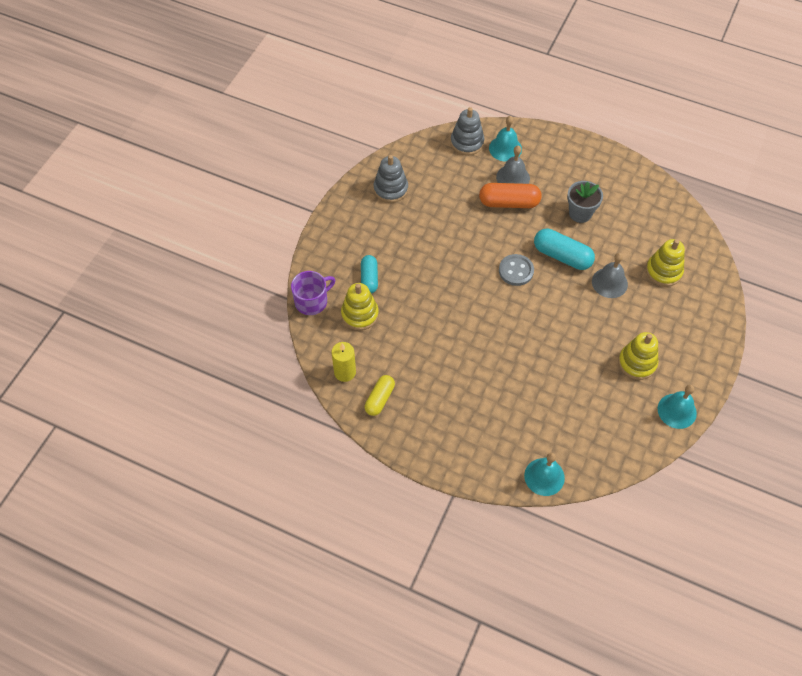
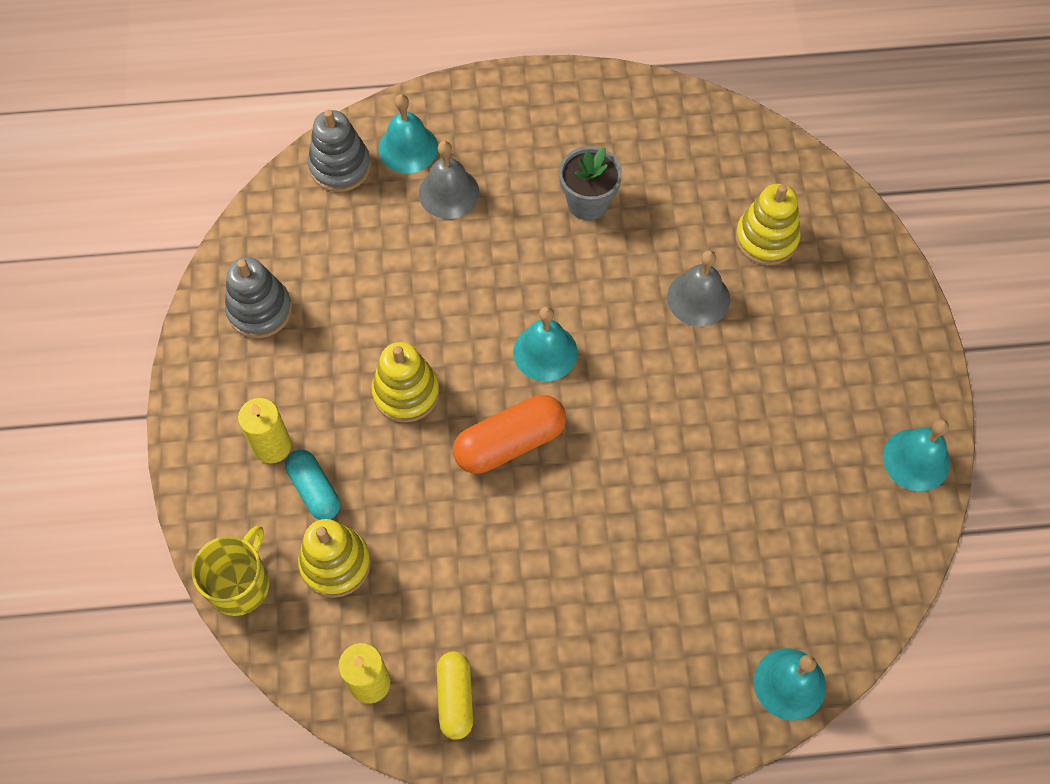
camera: 30 degrees left, 5 degrees up
(312, 301) = (239, 583): purple mug -> yellow mug
(361, 250) = (272, 446): none -> yellow candle
(509, 203) = (467, 239): orange capsule -> orange capsule (510, 443)
(516, 271) = (545, 352): grey button -> turquoise bell
(562, 256) = (602, 290): turquoise capsule -> none
(637, 363) = (815, 412): yellow stacking toy -> yellow stacking toy (406, 392)

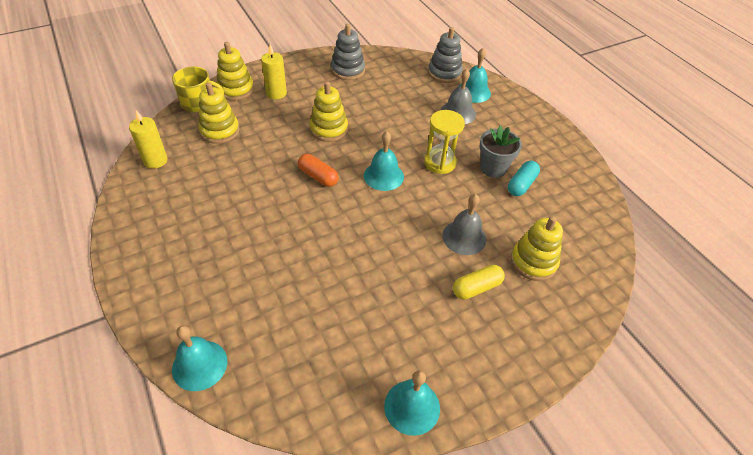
camera: 65 degrees right, 15 degrees down
(228, 511) = (236, 89): none -> yellow stacking toy
(314, 490) = (258, 113): turquoise capsule -> turquoise capsule (521, 184)
(455, 698) = (153, 196): yellow capsule -> yellow capsule (476, 287)
(510, 443) = (318, 176): orange capsule -> orange capsule, size x0.66
(548, 266) = (440, 163): none -> yellow hourglass

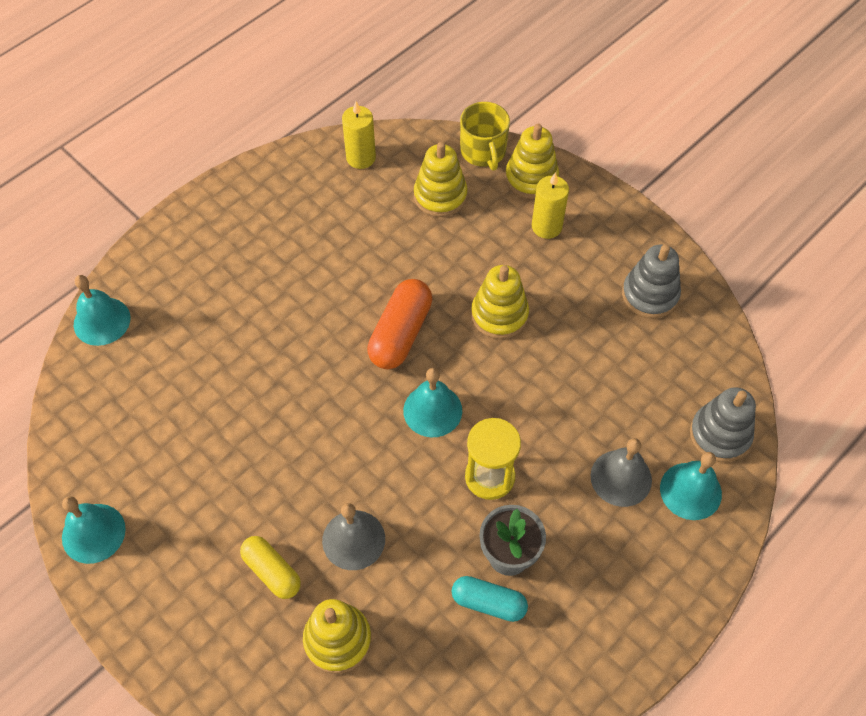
camera: 75 degrees right, 10 degrees up
(318, 176) = (400, 333): orange capsule -> orange capsule, size x1.52

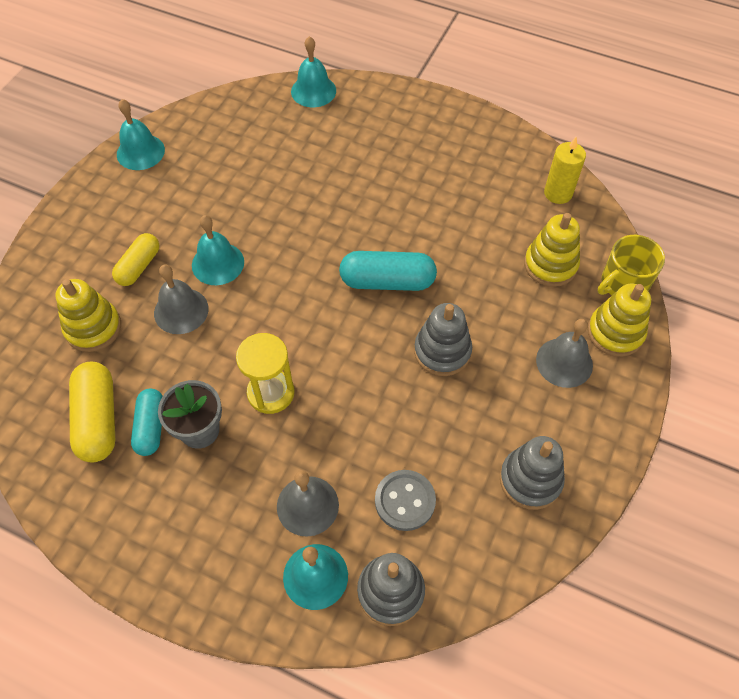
camera: 70 degrees right, 0 degrees up
(400, 333) = (387, 281): orange capsule -> turquoise capsule
(432, 410) = (320, 329): turquoise bell -> turquoise bell (218, 263)
(460, 656) = (98, 419): none -> yellow capsule
(499, 315) = (442, 351): yellow stacking toy -> grey stacking toy
(546, 226) = (564, 362): yellow candle -> grey bell
(640, 396) = (405, 501): none -> grey button

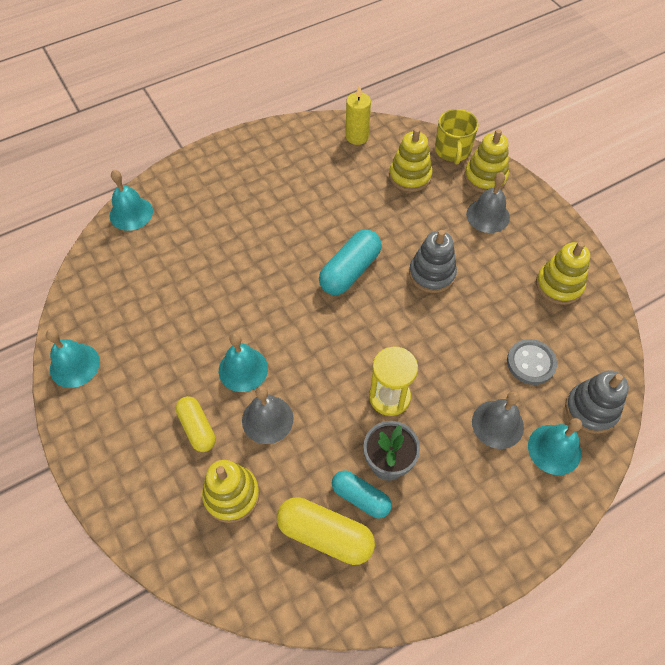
camera: 55 degrees left, 0 degrees up
(530, 480) = (559, 285): grey stacking toy -> yellow stacking toy

